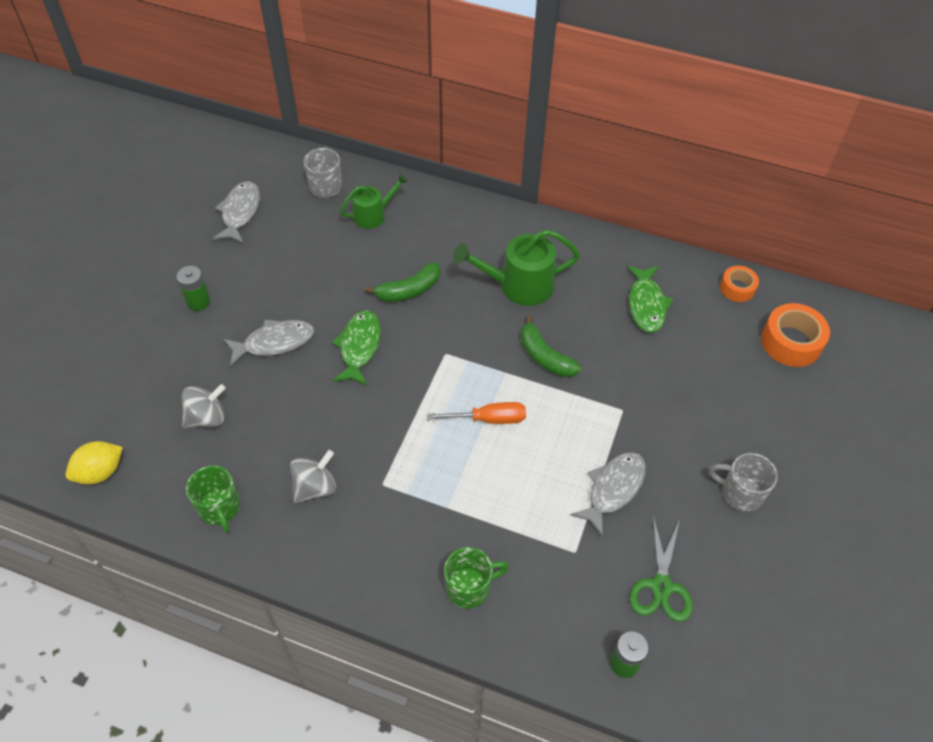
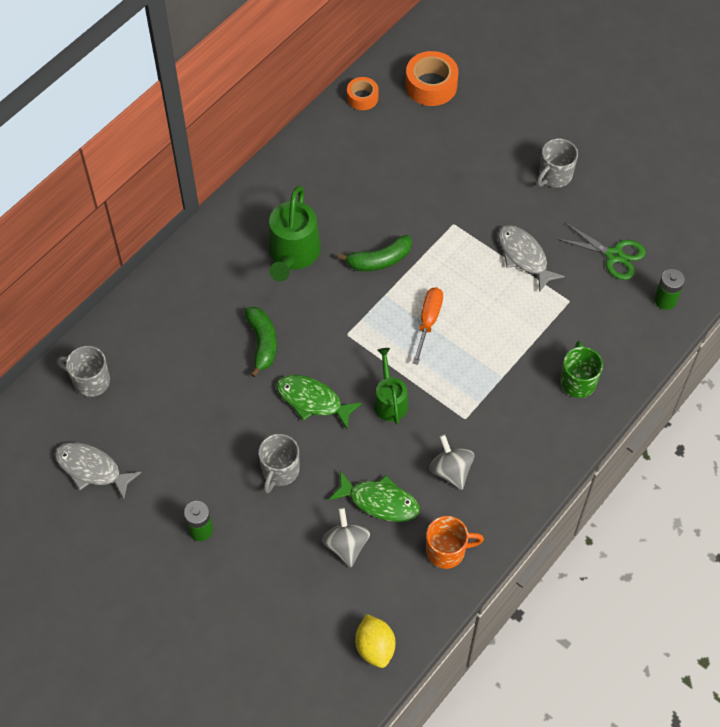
camera: 70 degrees left, 5 degrees up
(219, 508) = (447, 551): green mug -> orange mug
(274, 342) = (280, 471): grey fish -> grey mug
(373, 215) = (151, 348): green watering can -> green watering can (390, 401)
(646, 304) = (353, 167): green fish -> green fish (379, 501)

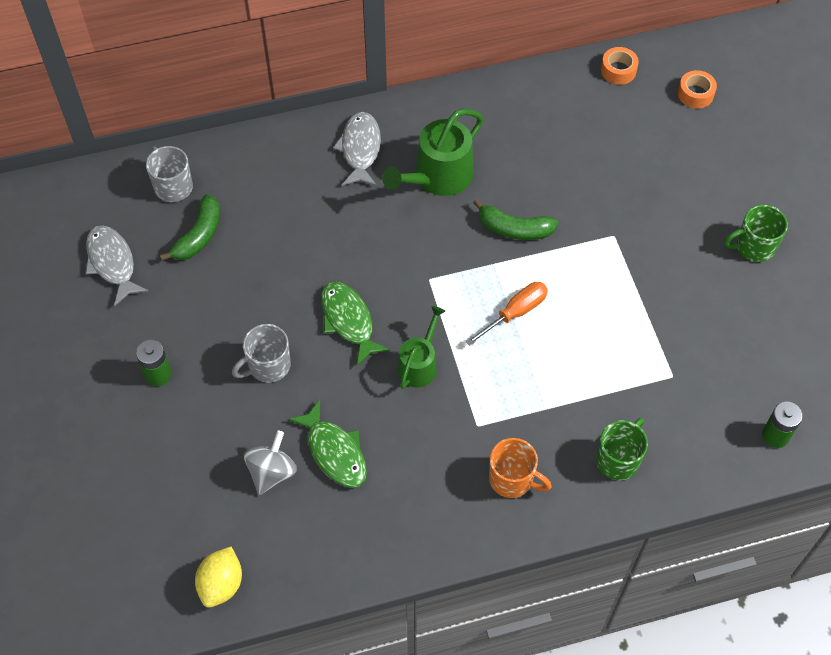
camera: 35 degrees right, 0 degrees up
(262, 343) = (345, 241): green banana -> green banana (199, 236)
(431, 85) = (695, 94): orange tape -> orange tape, size x0.61
(447, 551) = (359, 539): orange mug -> orange mug (512, 479)
(451, 471) = (424, 466): grey spinning top -> none
(524, 256) = (660, 306): grey fish -> grey fish (360, 149)
(554, 176) = (754, 246): grey mug -> green mug
(614, 255) = (755, 359): green scissors -> none

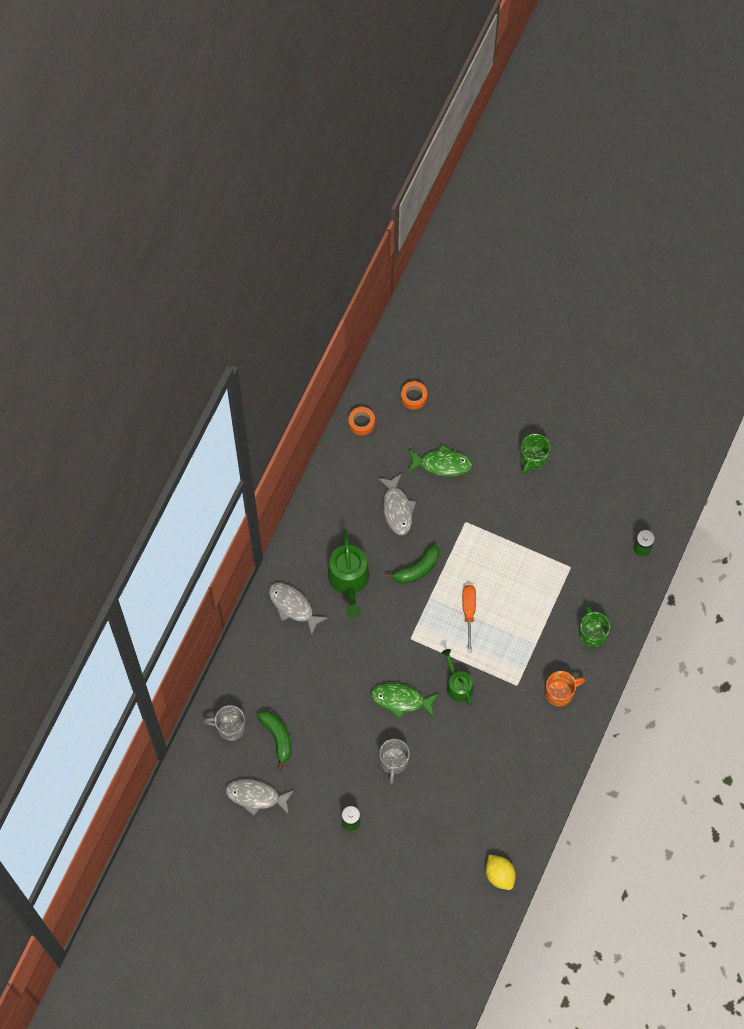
camera: 50 degrees left, 10 degrees up
(272, 472) = (458, 806): grey spinning top -> none
(334, 452) = (472, 766): green fish -> green fish (442, 464)
(561, 164) = (397, 509): none -> grey fish

